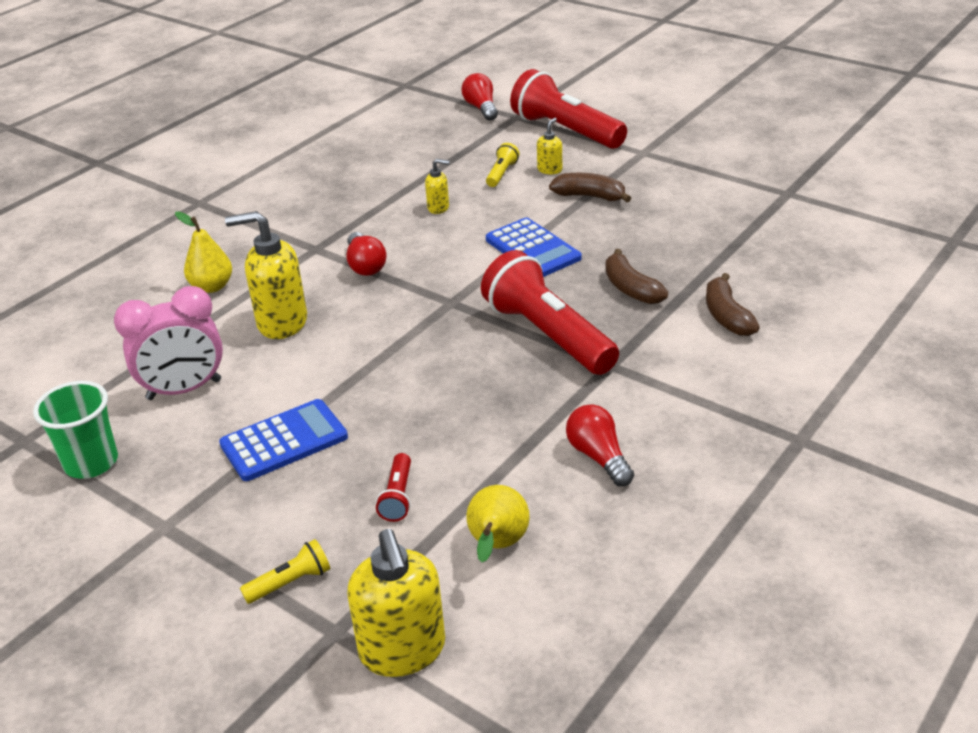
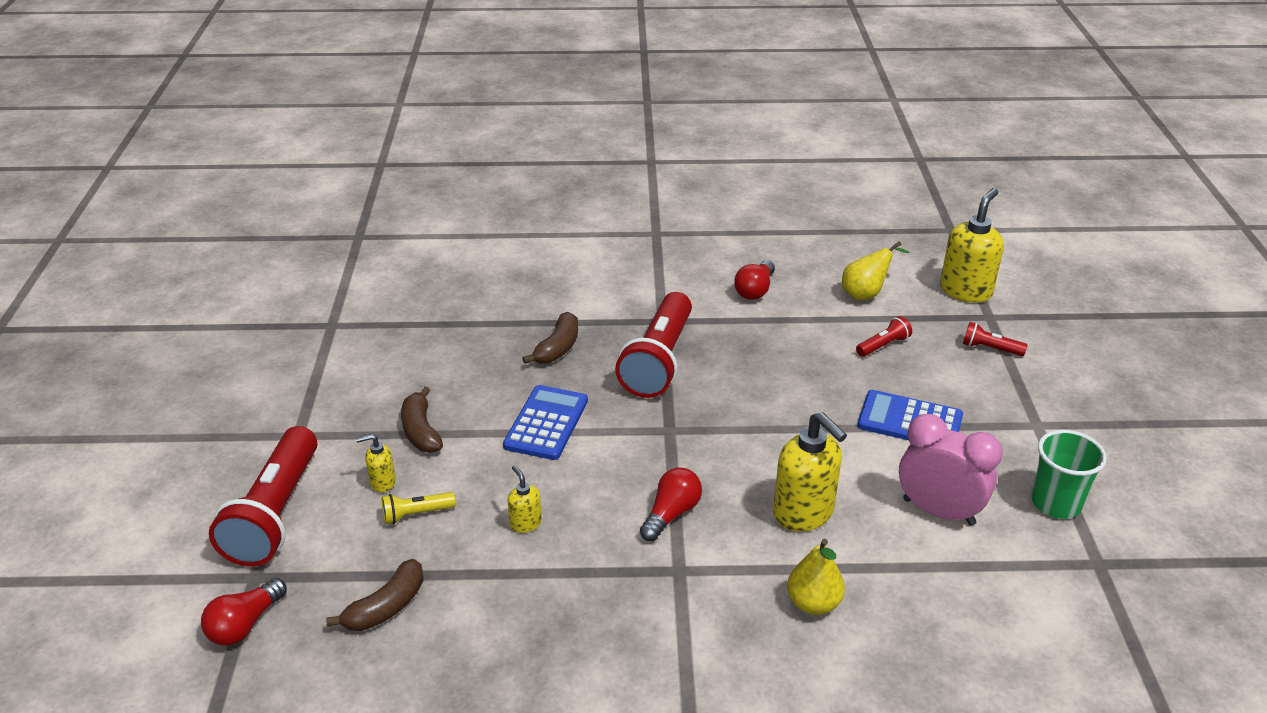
camera: 130 degrees left, 0 degrees up
(290, 582) = (990, 348): yellow flashlight -> red flashlight
(726, 316) = (552, 295): brown banana -> brown banana (386, 607)

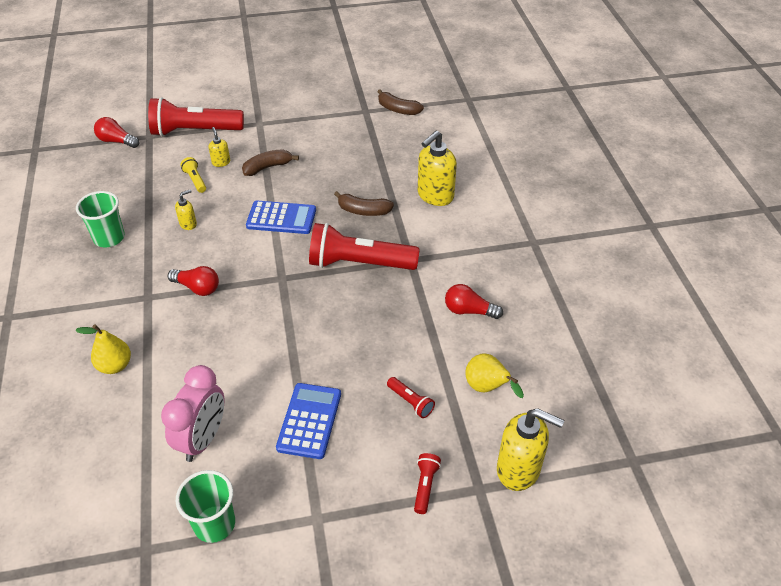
camera: 80 degrees right, 10 degrees up
(386, 607) = (125, 184): brown banana -> brown banana (398, 109)
(527, 623) = (109, 238): none -> green cup
(804, 513) = (199, 356): yellow soap dispenser -> yellow soap dispenser (435, 196)

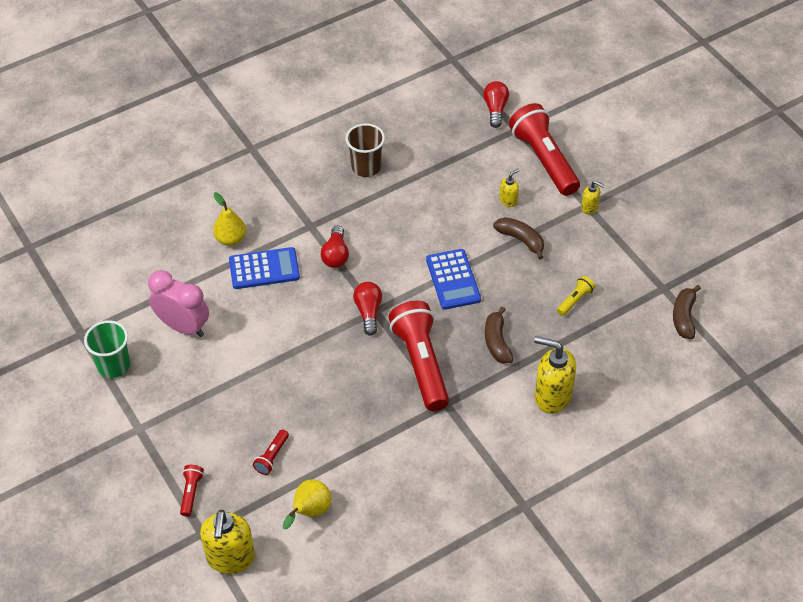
camera: 70 degrees right, 5 degrees up
(109, 238) = (366, 167): green cup -> brown cup
(188, 224) = (410, 214): yellow soap dispenser -> yellow soap dispenser (590, 208)
(195, 180) = (472, 192): yellow flashlight -> yellow flashlight (575, 300)
(203, 439) = (183, 327): pink clock -> pink clock turned 150 degrees counterclockwise
(309, 421) = (226, 390): blue calculator -> blue calculator (264, 269)
(425, 486) = (191, 493): red flashlight -> red flashlight turned 75 degrees counterclockwise
(469, 311) = (398, 472): red light bulb -> red light bulb (368, 312)

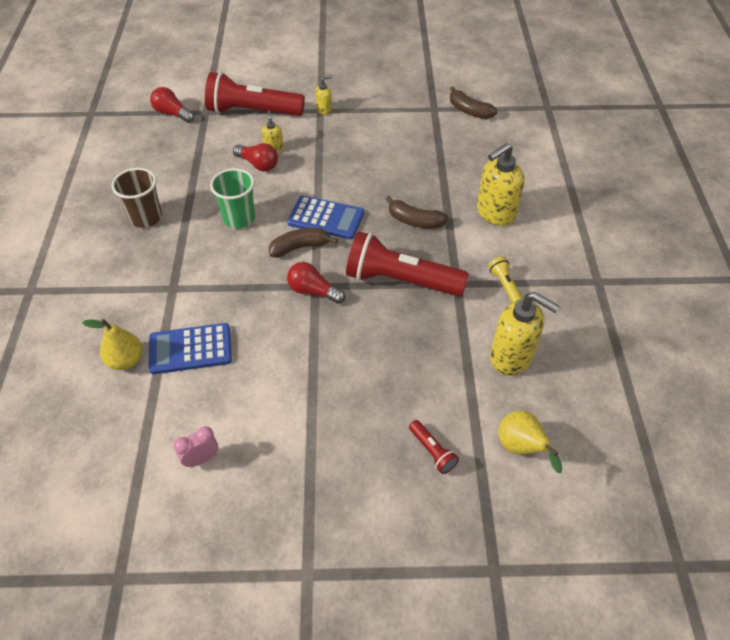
camera: 60 degrees left, 0 degrees up
(114, 365) = (196, 561): green cup -> green cup (239, 218)
(183, 327) = (201, 459): pink clock -> pink clock, size x0.51
(191, 493) = (433, 556): red flashlight -> none
(230, 558) = (543, 554): yellow soap dispenser -> yellow soap dispenser (511, 357)
(264, 269) = (190, 349): blue calculator -> blue calculator turned 120 degrees counterclockwise
(336, 255) = (225, 285): red light bulb -> red light bulb (258, 164)
(521, 240) = (321, 160): brown banana -> brown banana (300, 247)
(575, 300) = (408, 157): yellow flashlight -> yellow flashlight (504, 285)

